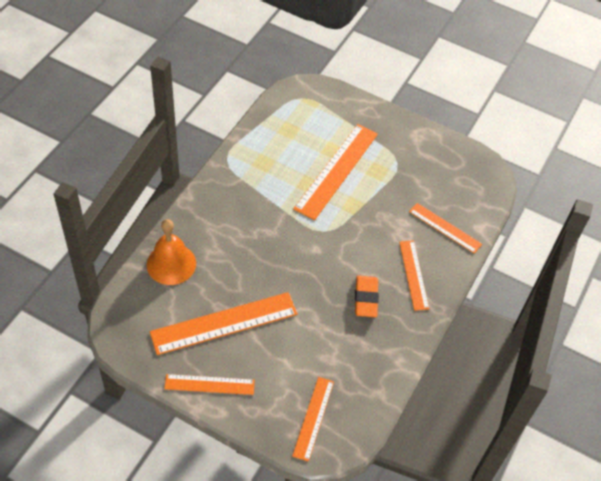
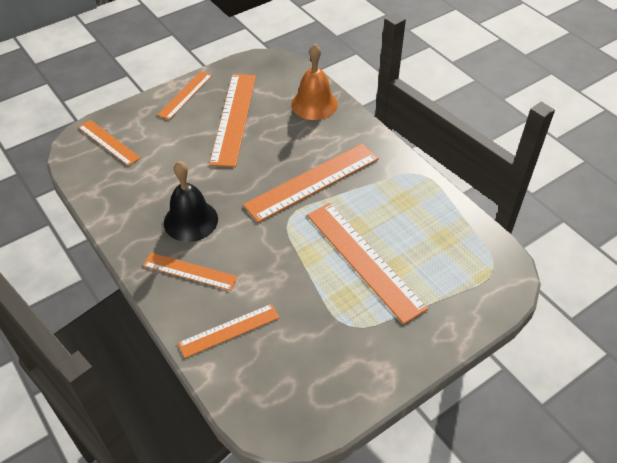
camera: 120 degrees right, 5 degrees down
(275, 229) = (312, 182): none -> orange ruler
(366, 298) = (190, 220): orange eraser -> black bell

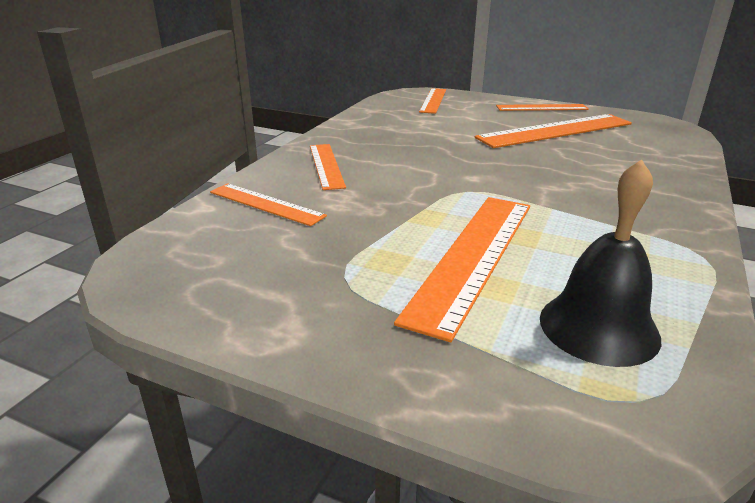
camera: 60 degrees right, 20 degrees down
(190, 220) = (392, 149): black bell -> black bell (598, 327)
(312, 182) = (545, 189): orange ruler -> none
(314, 104) = (661, 158): orange bell -> none

